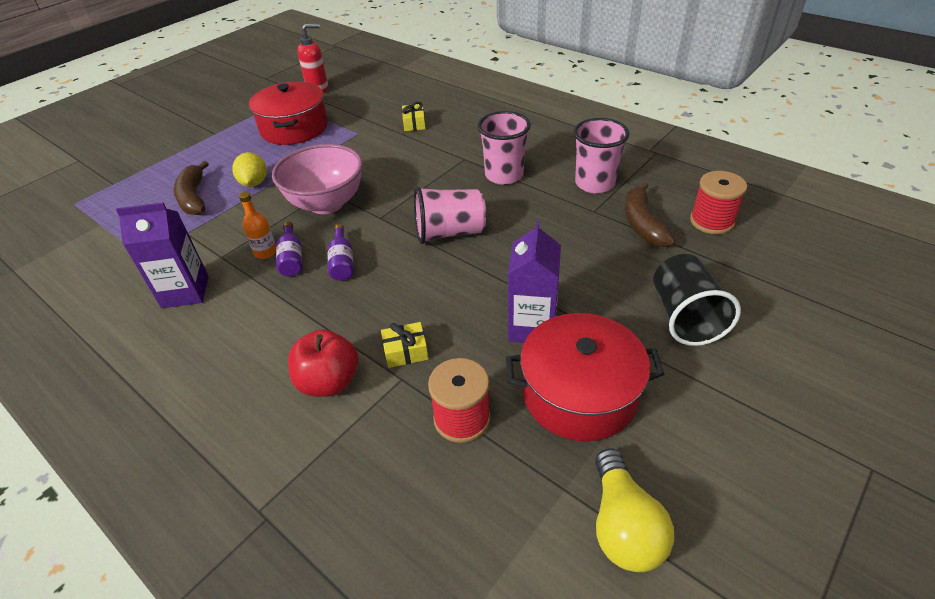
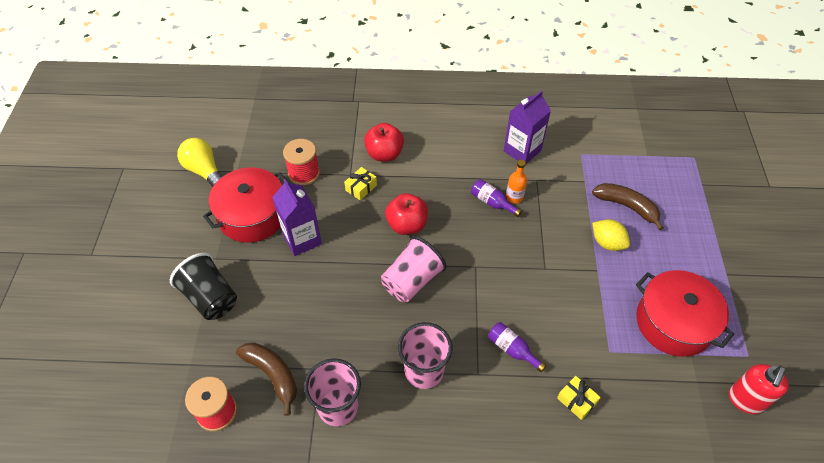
camera: 140 degrees right, 10 degrees up
(326, 203) = (528, 256): pink bowl -> none
(342, 262) = (458, 218): purple bottle -> purple bottle (512, 349)
(400, 281) = (407, 225): none -> red apple

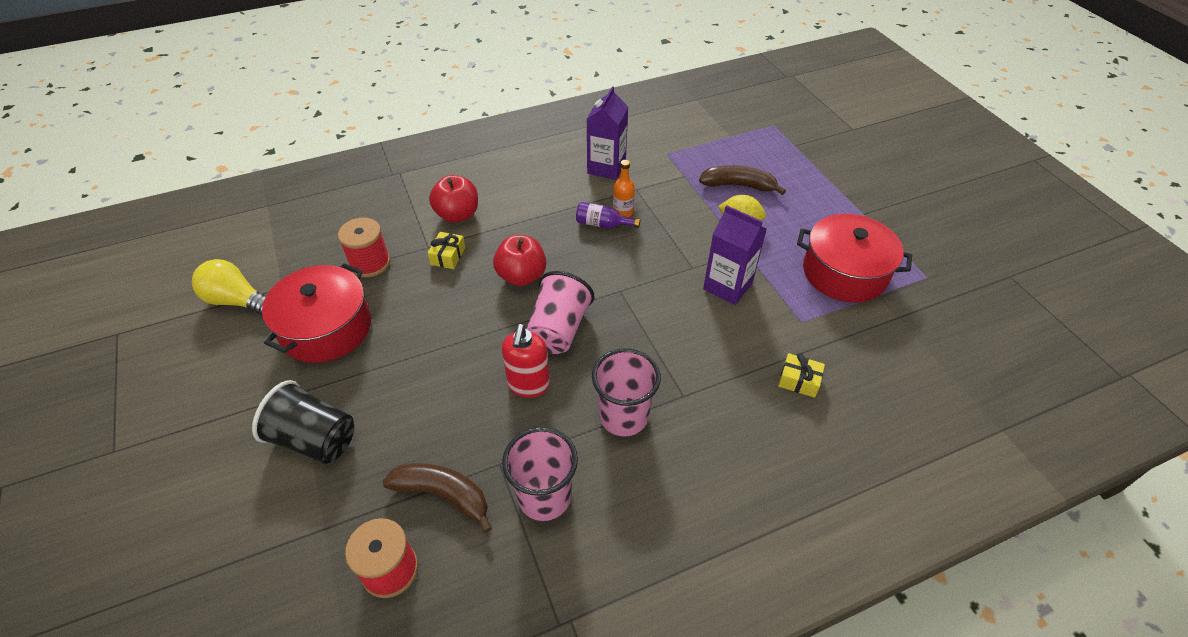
camera: 25 degrees left, 5 degrees down
(302, 239) = (404, 332): purple carton -> purple carton (727, 286)
(512, 349) = (705, 357): purple bottle -> none
(745, 400) = (949, 317): red soap dispenser -> red soap dispenser (528, 385)

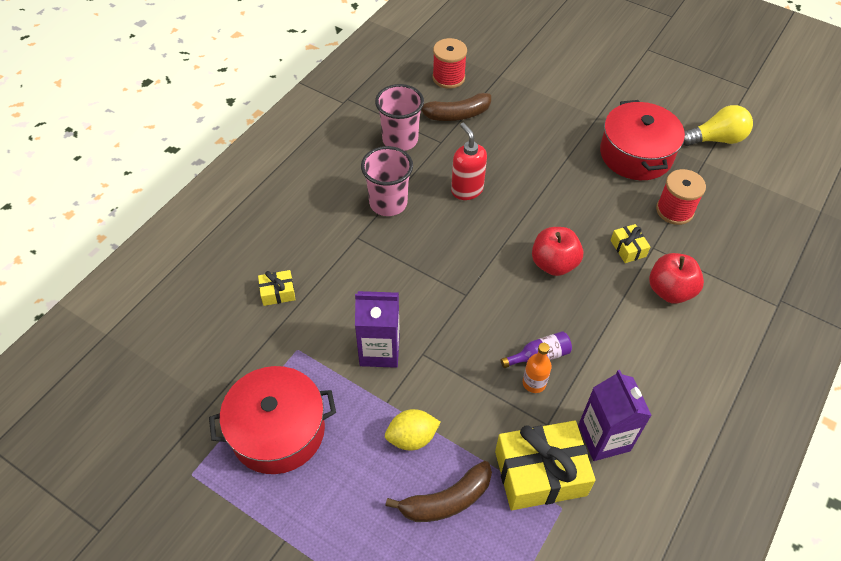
camera: 145 degrees right, 5 degrees up
(315, 439) = (556, 102): black cup -> none
(558, 329) = (483, 237): pink cup -> none
(665, 171) = (540, 473): none -> yellow gift

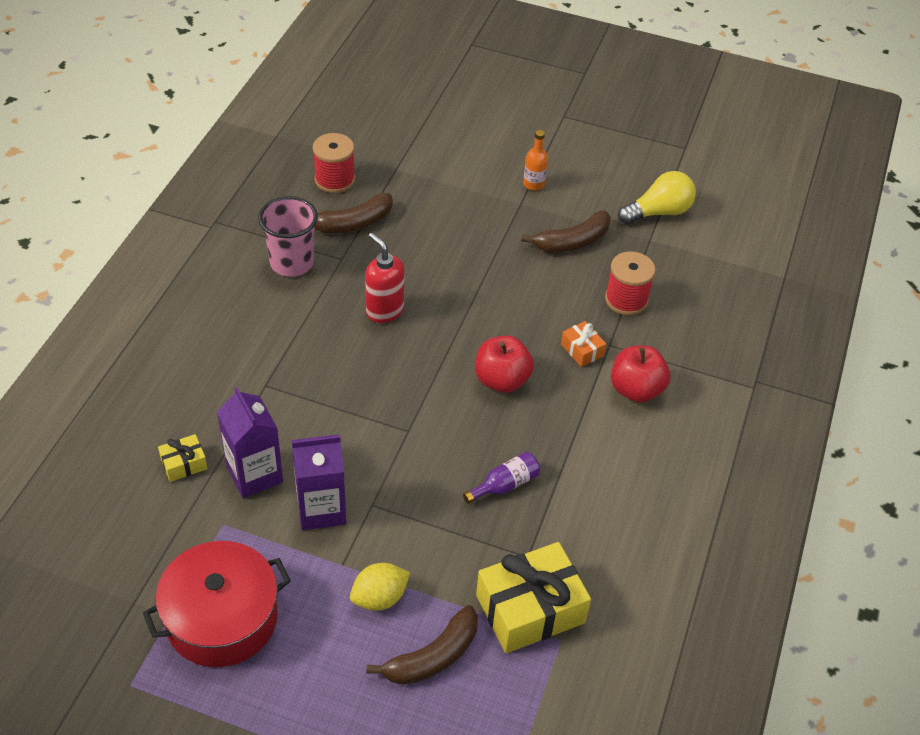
camera: 15 degrees left, 5 degrees down
(388, 203) = (294, 340): pink cup -> none
(534, 383) = (505, 515): orange bottle -> orange bottle (534, 184)
(604, 438) = (592, 559): purple carton -> purple carton (254, 474)
(628, 248) = (582, 350): yellow gift -> orange gift
(636, 154) = (572, 242): red pot -> brown banana

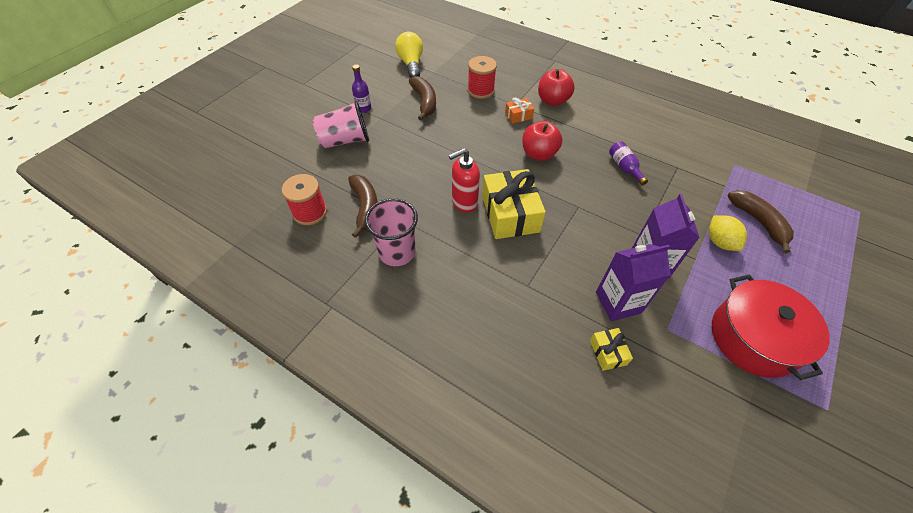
camera: 75 degrees left, 5 degrees up
(463, 181) = (345, 140): none -> pink cup
(530, 609) = (715, 173): yellow gift -> yellow gift (510, 214)
(534, 184) = (363, 108): orange bottle -> purple bottle

